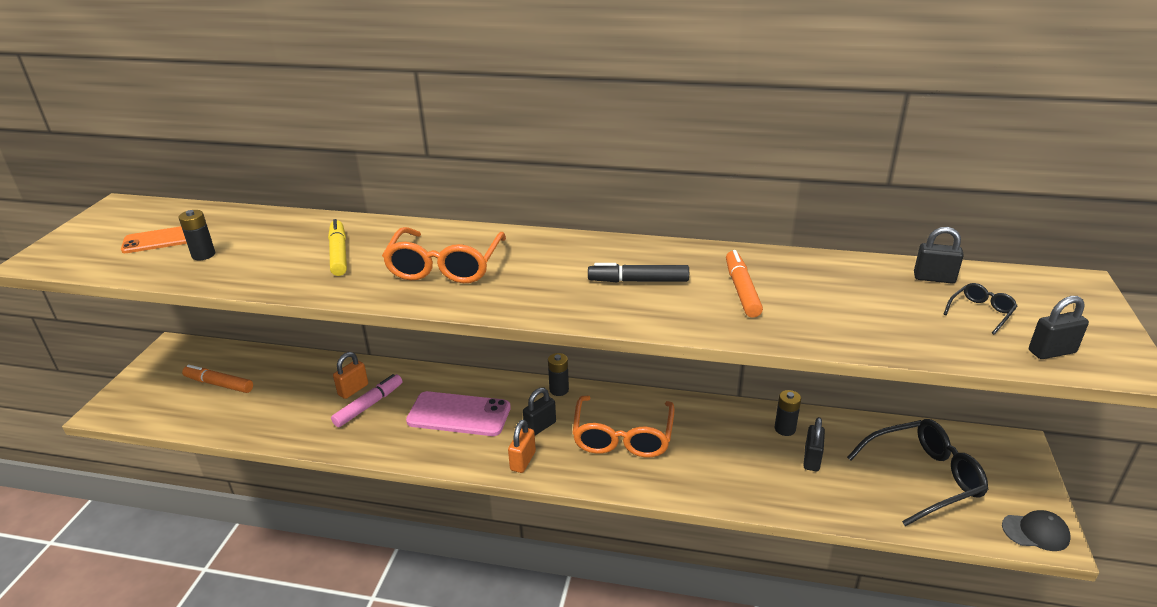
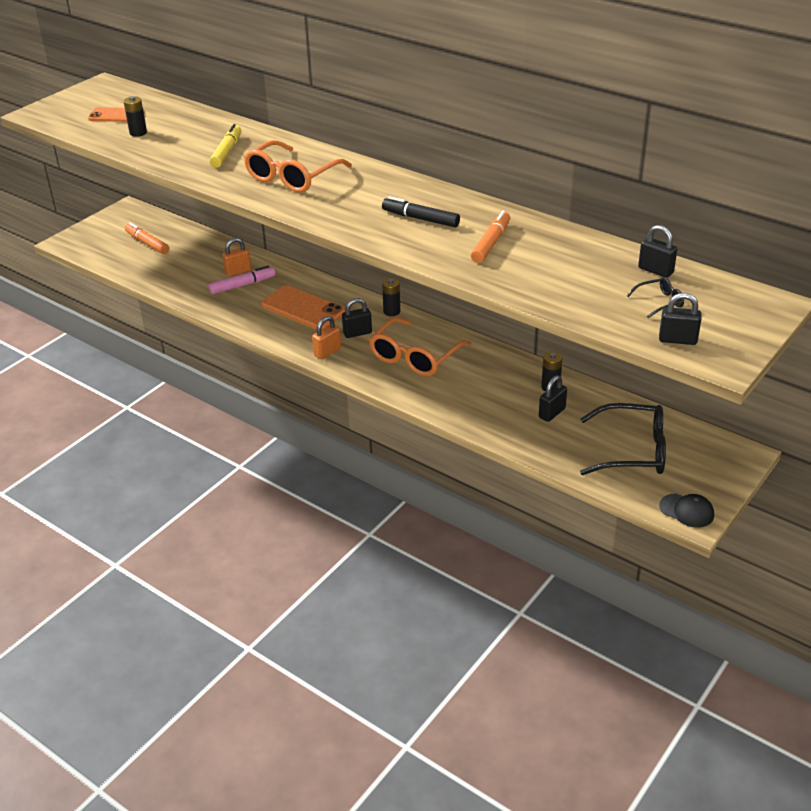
camera: 25 degrees right, 5 degrees up
(459, 414) = (303, 308): pink phone -> orange phone

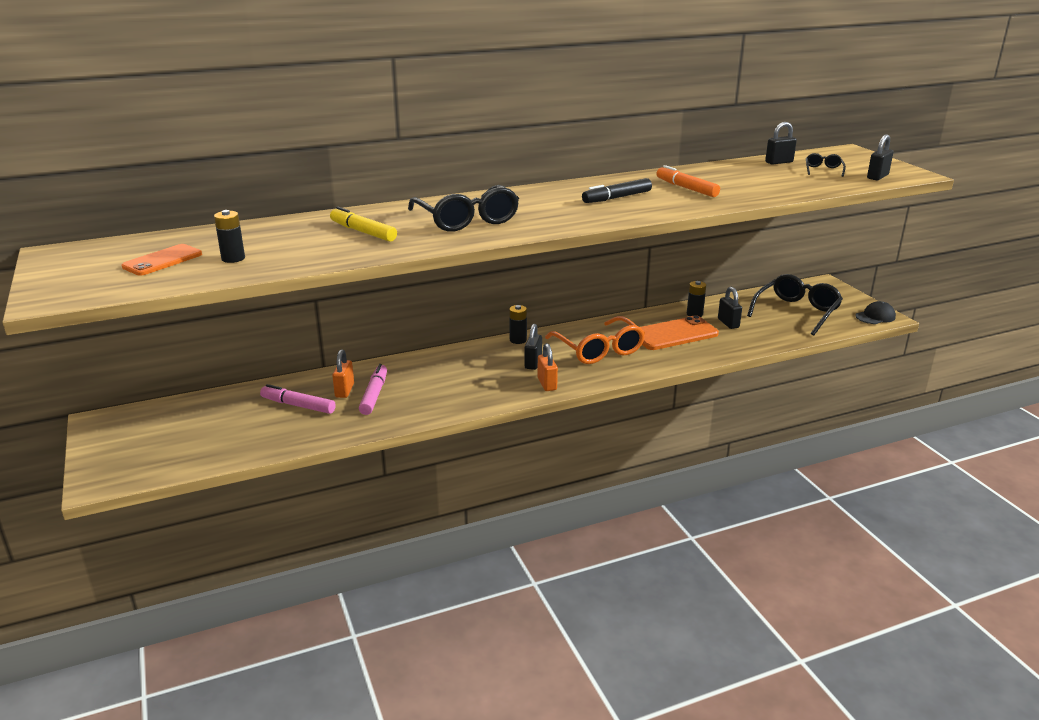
camera: 60 degrees left, 10 degrees down
(147, 243) = (200, 427): orange marker -> none
(202, 263) = (298, 405): none -> pink marker
(292, 177) = (467, 220): orange glasses -> black glasses
(303, 308) = (460, 376): orange phone -> orange phone (674, 334)

